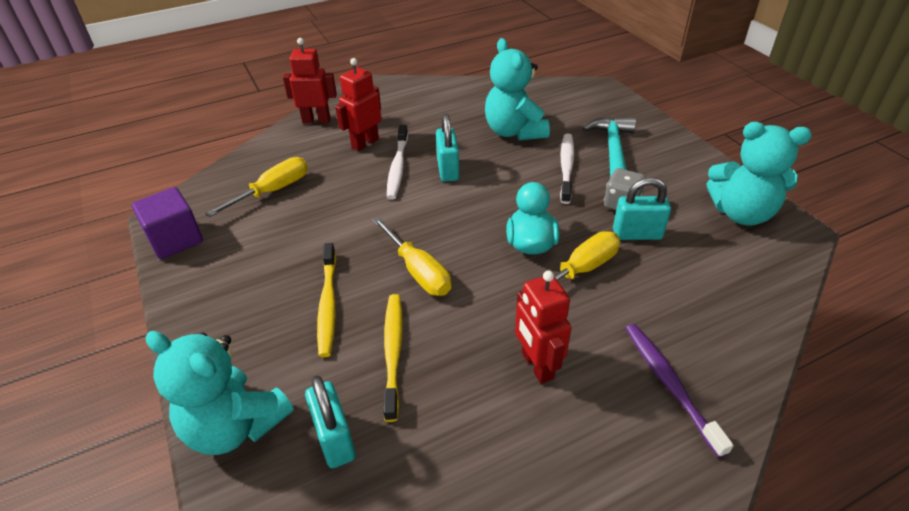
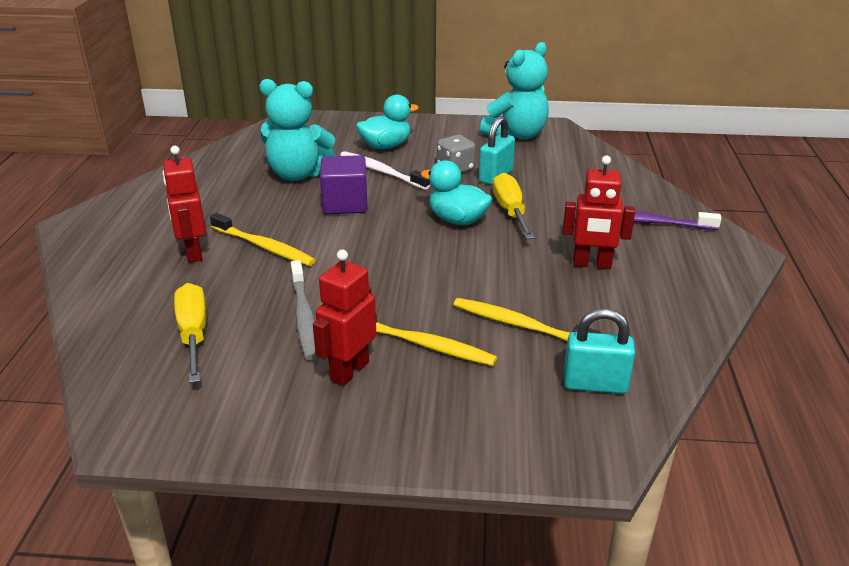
camera: 60 degrees left, 10 degrees down
(175, 239) = (189, 430): purple cube -> purple cube (345, 204)
(235, 426) = (536, 442): turquoise teddy bear -> none
(316, 120) = (97, 270): red robot -> red robot (349, 371)
(324, 227) = (304, 316): none -> grey toothbrush
(398, 167) = (264, 247): white toothbrush -> yellow toothbrush
(418, 271) = (431, 282): yellow screwdriver -> none
(448, 170) = (307, 223): turquoise padlock -> none
(613, 150) = (385, 146): turquoise hammer -> turquoise duck

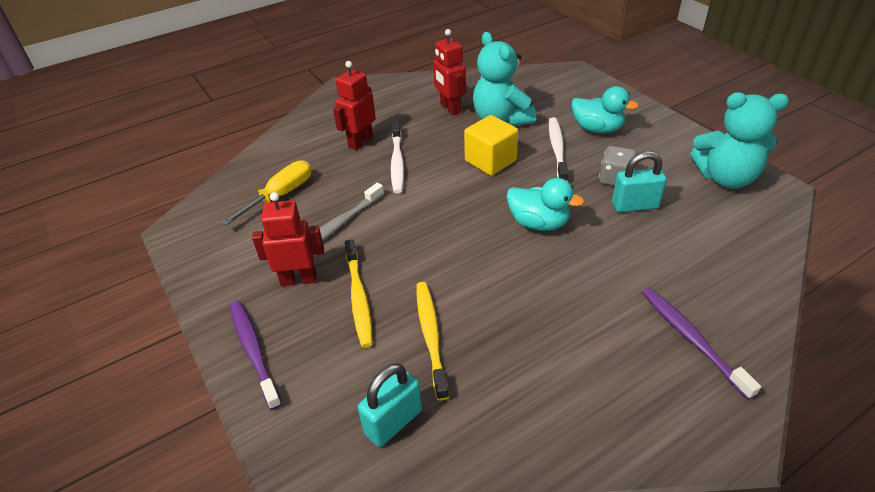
camera: 55 degrees right, 10 degrees up
(264, 247) = (397, 162): yellow toothbrush -> white toothbrush
(345, 204) = (490, 161): purple cube -> yellow cube
(415, 438) = (253, 351): none -> purple toothbrush
(457, 220) = (538, 223): turquoise duck -> turquoise duck turned 120 degrees clockwise
(510, 212) = (589, 243): yellow screwdriver -> none
(592, 264) = (567, 335): red robot -> red robot (450, 108)
(595, 384) = (393, 422): turquoise padlock -> turquoise padlock turned 75 degrees clockwise

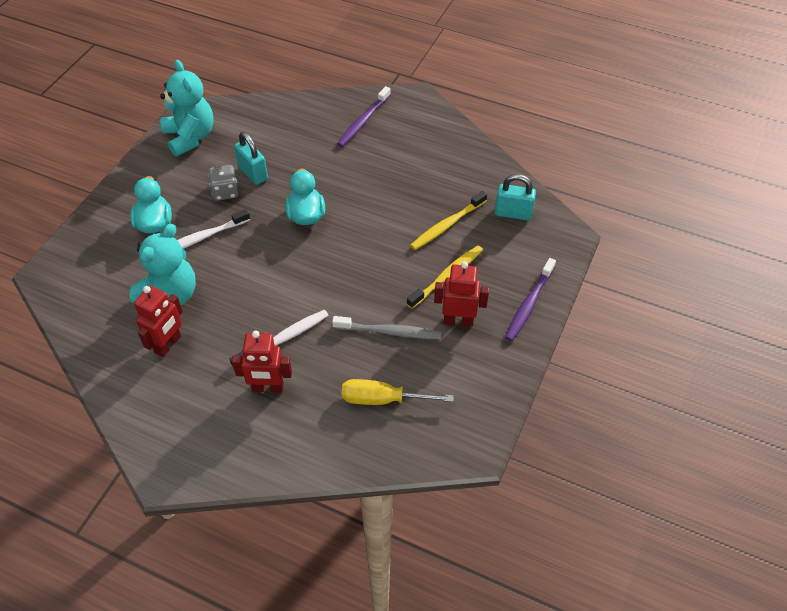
camera: 125 degrees left, 10 degrees up
(299, 279) = (458, 320): red robot -> red robot turned 135 degrees clockwise
(490, 161) = (243, 274): yellow cube -> none

